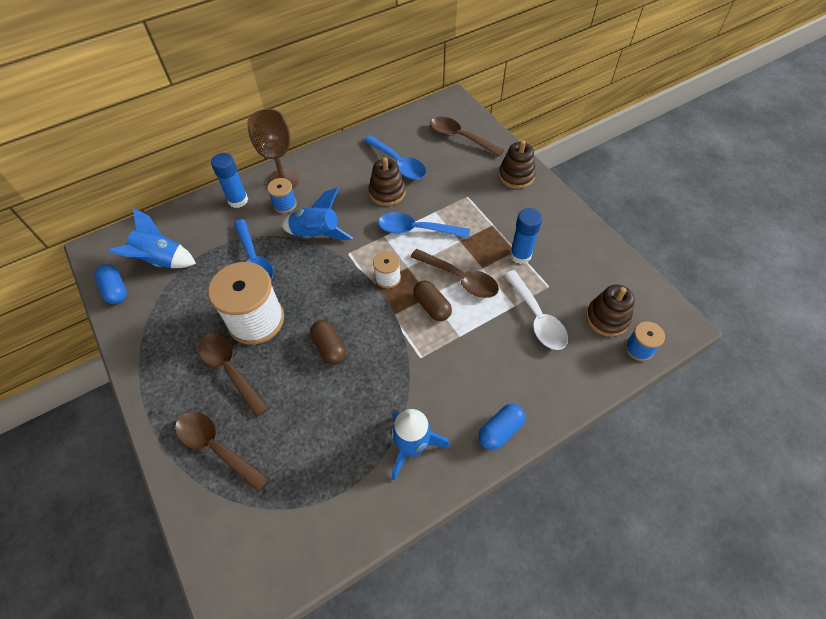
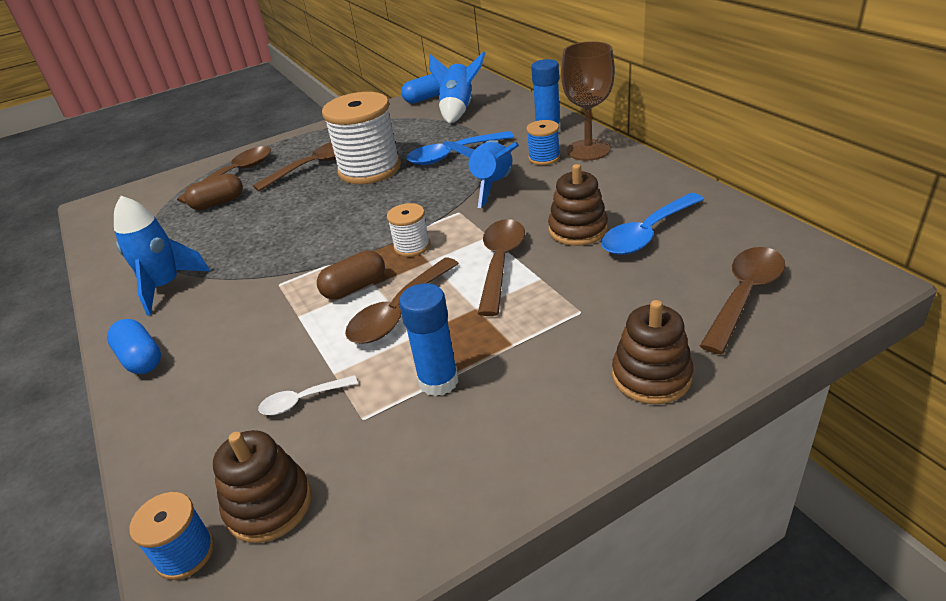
camera: 95 degrees right, 20 degrees down
(329, 348) = (318, 217): brown capsule -> brown capsule (218, 203)
(416, 229) = (500, 263): blue spoon -> brown spoon
(537, 317) = (302, 400): white spoon -> white spoon, size x0.56

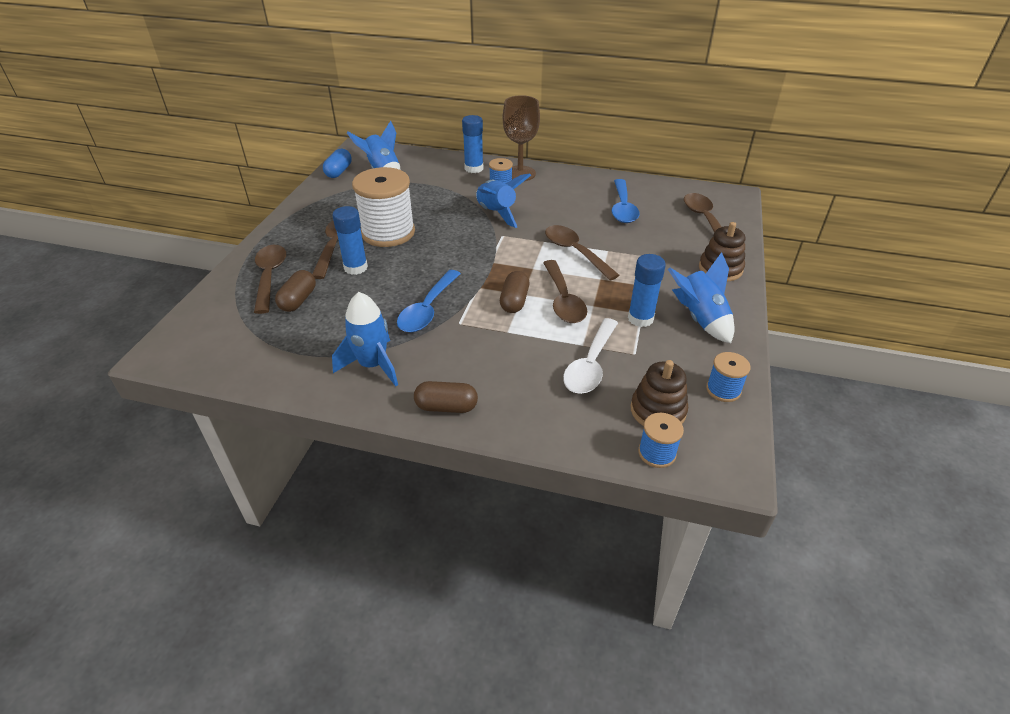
camera: 50 degrees left, 5 degrees up
(141, 359) = (446, 407): blue capsule -> brown capsule
(296, 192) = (355, 267): none -> blue glue stick
(302, 400) = (590, 365): white spoon -> white spoon, size x1.80
(374, 541) = (723, 390): none -> blue spool
(412, 246) = (508, 265): white spool -> none
(453, 154) = (435, 203): blue spoon -> blue spoon (427, 309)
(506, 427) = (700, 319): none -> blue rocket
(577, 230) = (586, 219): brown stacking toy -> none

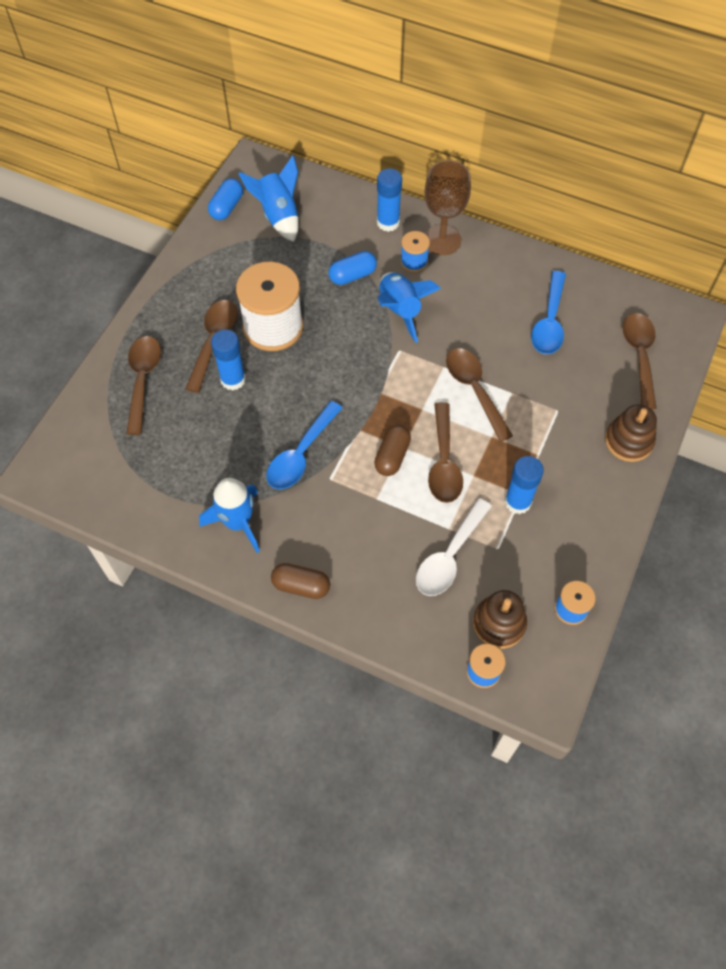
camera: 10 degrees right, 20 degrees up
(298, 300) = (171, 420): brown capsule -> none
(451, 198) = (352, 275): none -> blue capsule
(700, 319) = (580, 512): blue rocket -> none

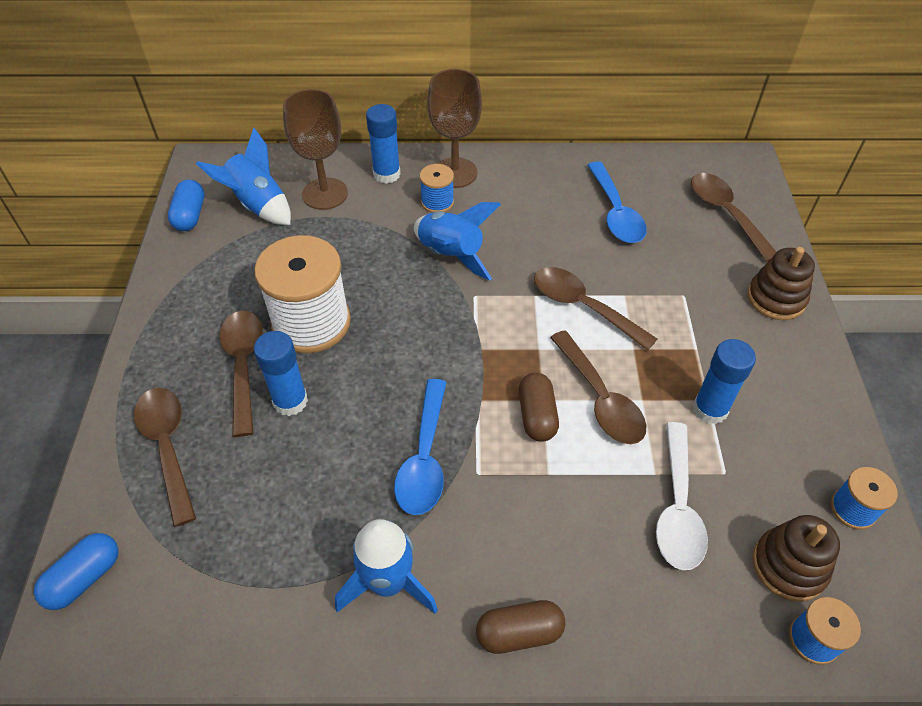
camera: 25 degrees left, 10 degrees down
(332, 223) = (325, 194): none -> brown goblet
(352, 275) = (376, 237): blue capsule -> blue capsule (84, 578)

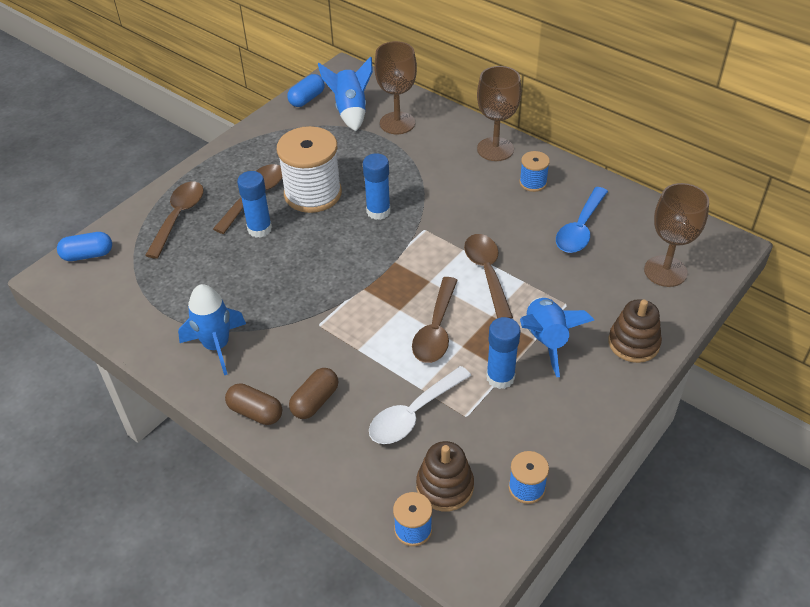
camera: 40 degrees right, 5 degrees down
(386, 174) = (449, 129): blue glue stick -> blue glue stick (378, 211)
(424, 458) = (299, 299): blue spoon -> none
(437, 202) = (463, 162): blue spool -> blue spool (533, 182)
(451, 255) = (436, 198): blue rocket -> blue rocket (546, 340)
(537, 415) = (386, 316): brown capsule -> brown capsule (315, 401)
(726, 214) = (665, 271): brown spoon -> brown goblet

